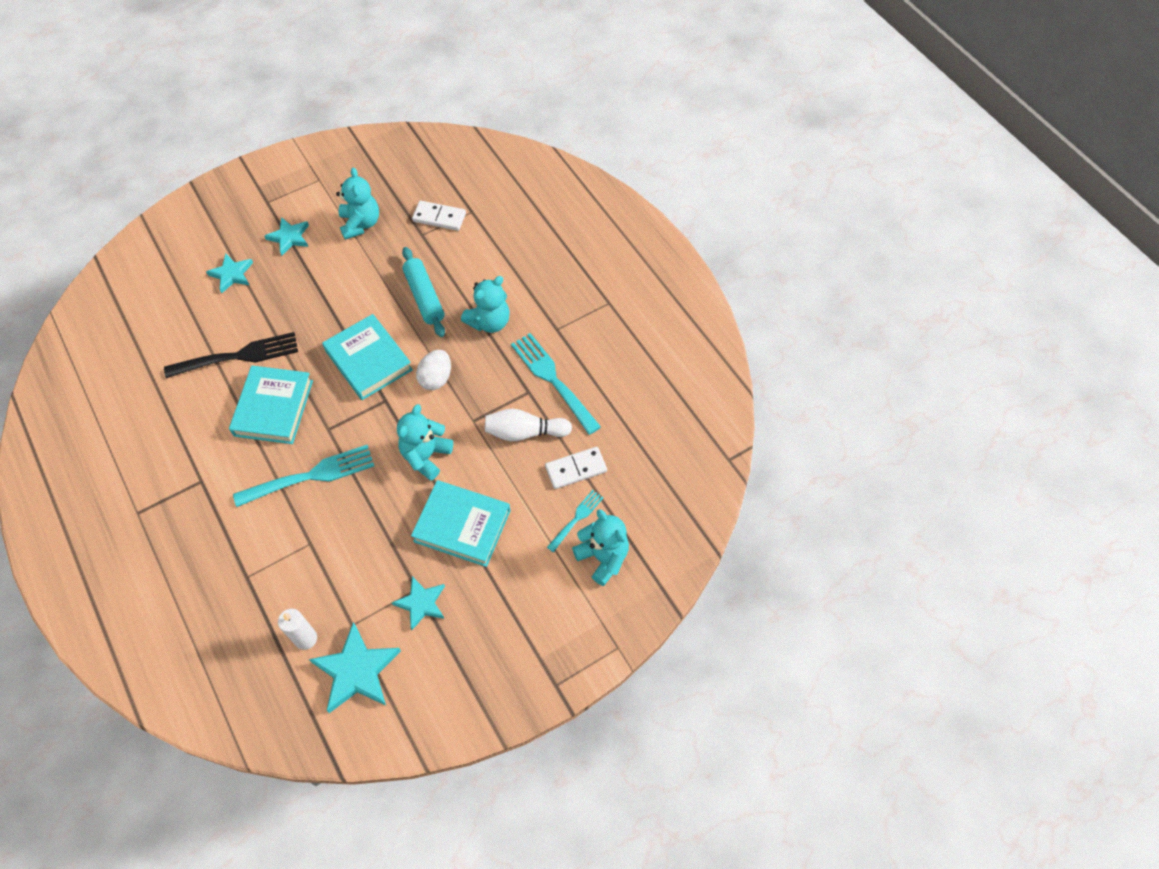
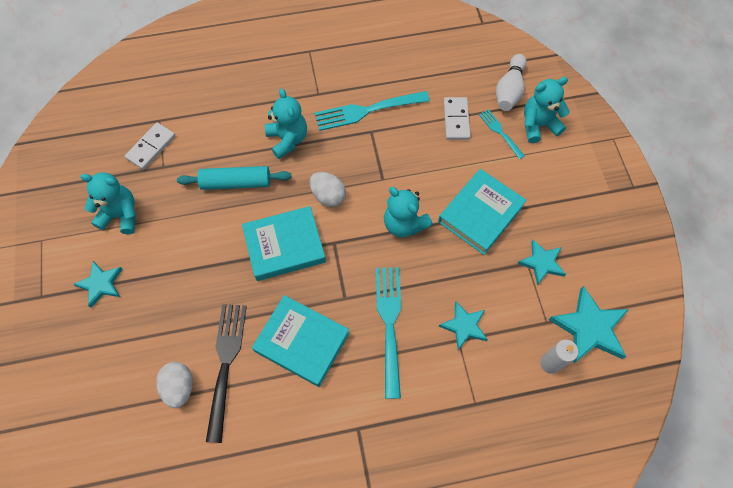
camera: 70 degrees left, 5 degrees up
(209, 330) = (179, 387): none -> white egg
(231, 274) = (118, 351): turquoise star -> turquoise star (464, 326)
(524, 432) = (409, 145): white bowling pin -> white bowling pin (509, 90)

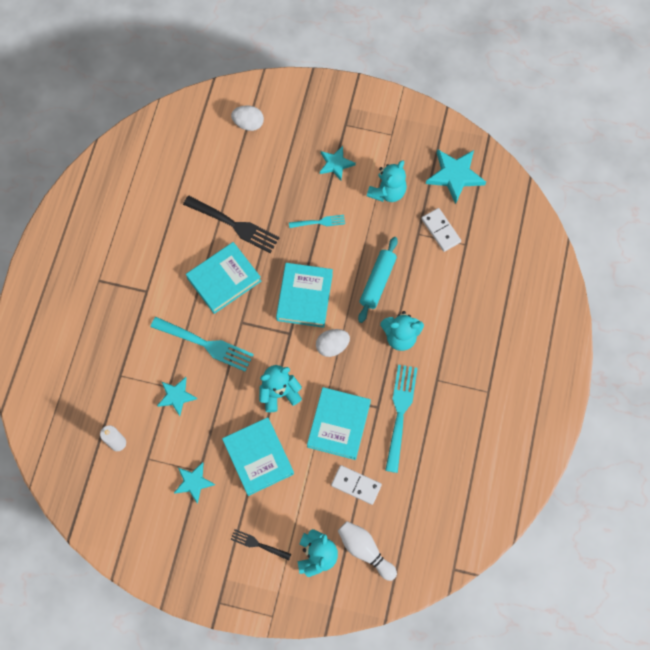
camera: 115 degrees right, 5 degrees up
(179, 387) = (234, 191): white egg -> white egg (248, 124)
(407, 157) = (339, 424): none -> turquoise book
(500, 132) = (325, 517): turquoise fork -> turquoise fork (319, 222)
(561, 177) = (258, 544): none -> black fork
(589, 328) = (126, 488): turquoise star -> turquoise star (455, 175)

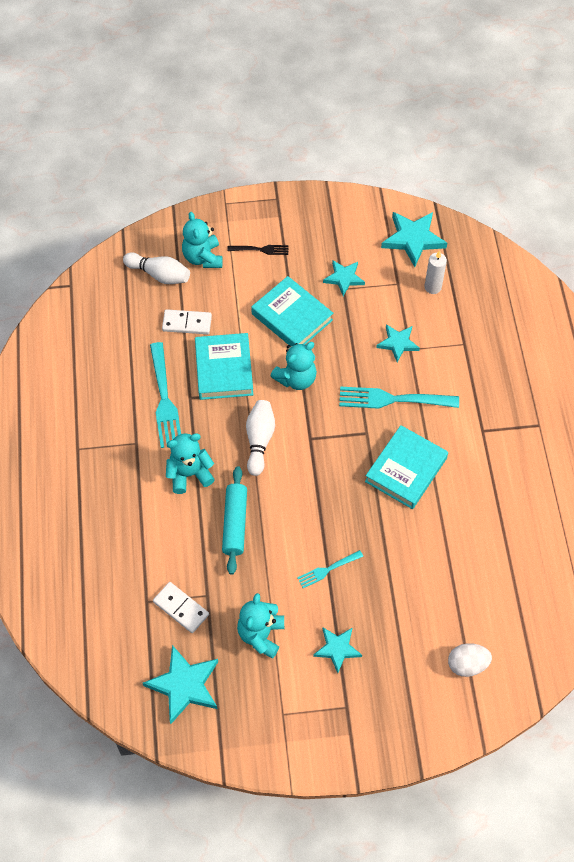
camera: 160 degrees right, 10 degrees down
(109, 503) = (413, 239): none -> turquoise star
(234, 225) = (423, 533): black fork -> none
(304, 297) = (310, 481): turquoise book -> none
(332, 346) = (259, 440): white egg -> white bowling pin

